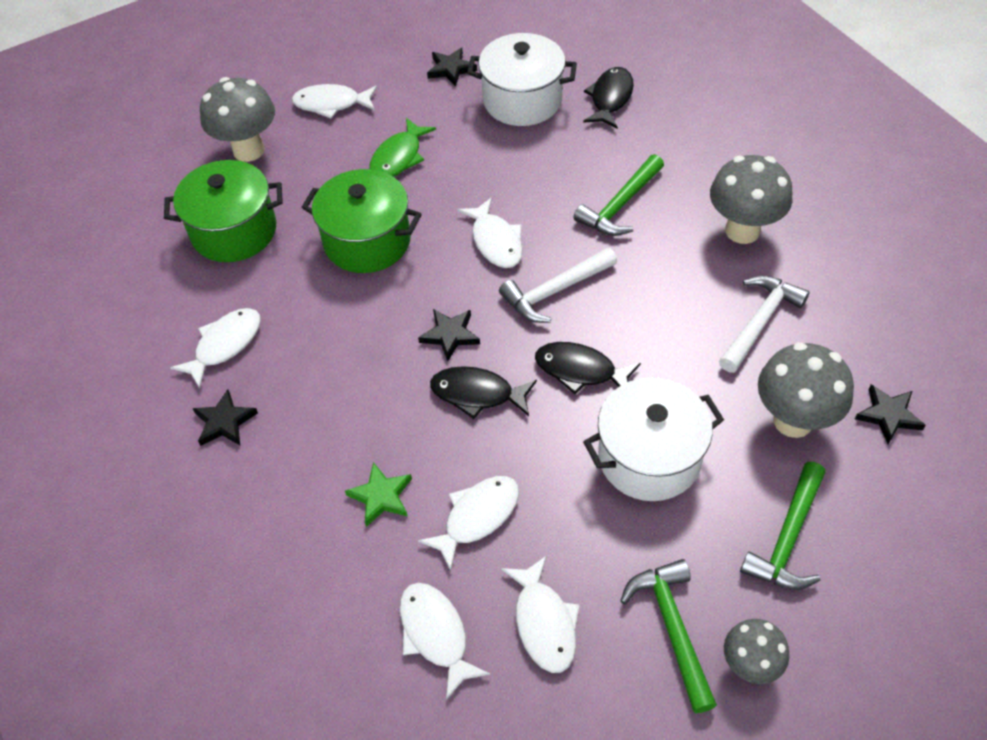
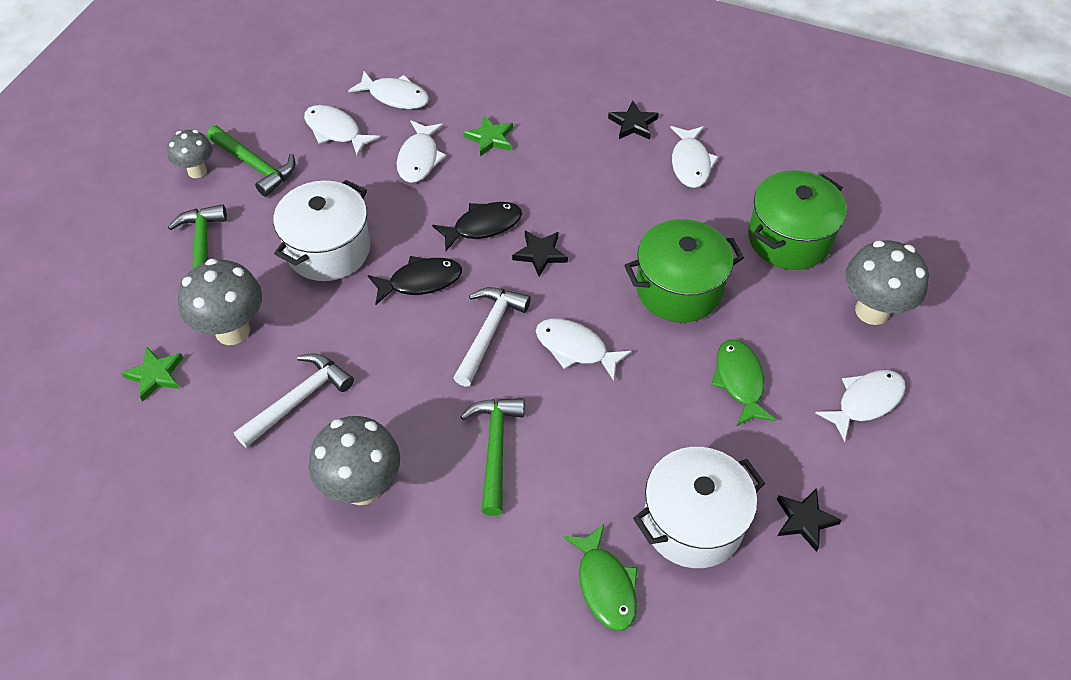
camera: 140 degrees right, 0 degrees up
(610, 98) = (605, 585): black fish -> green fish
(759, 322) = (298, 400): white hammer -> white hammer turned 135 degrees counterclockwise
(888, 415) = (155, 375): black star -> green star

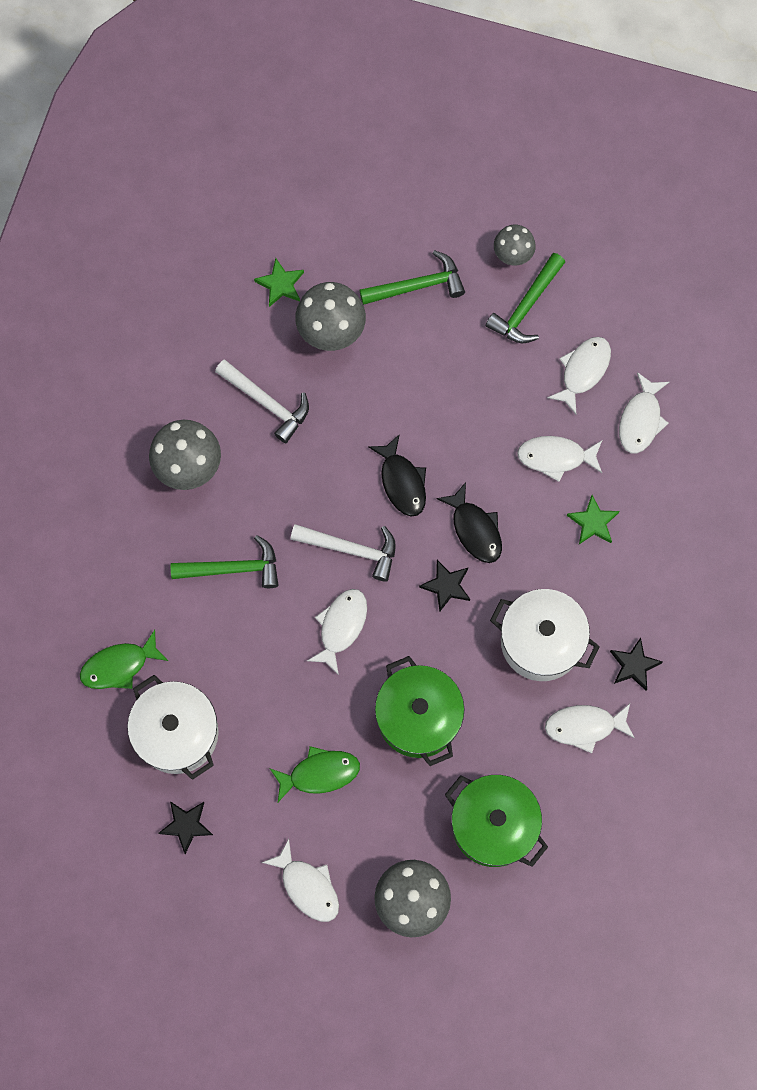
camera: 85 degrees right, 20 degrees up
(328, 249) = (430, 394): white pot -> white pot (541, 642)

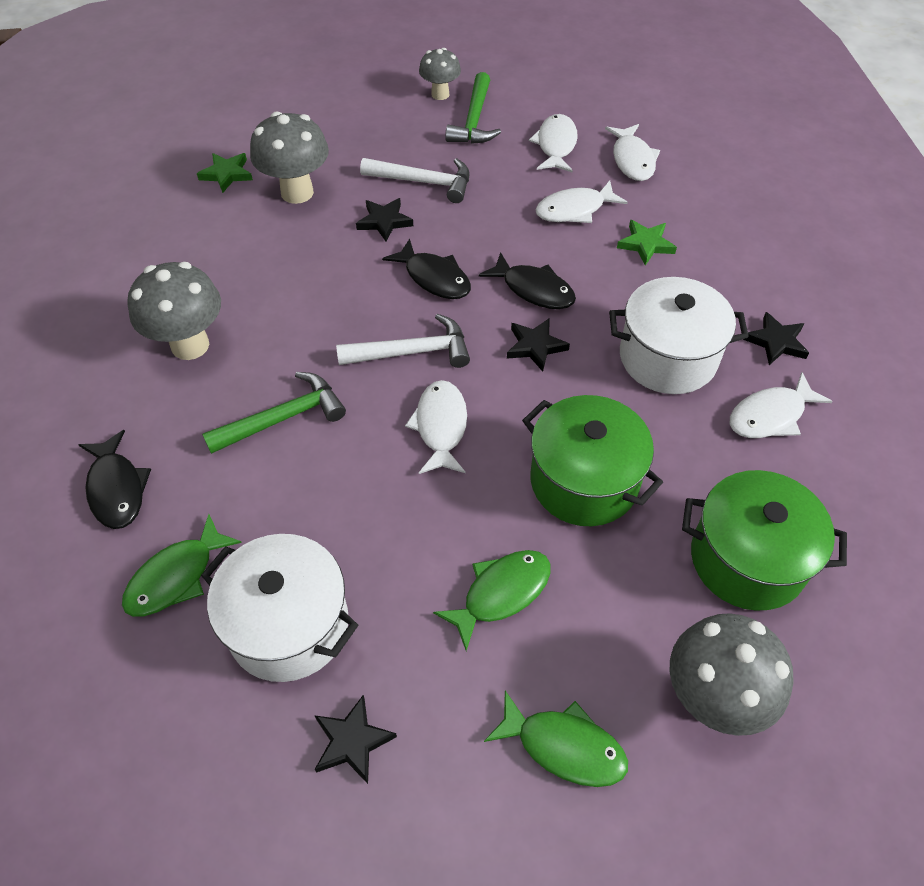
camera: 25 degrees left, 20 degrees down
(100, 578) = (117, 488): none -> black fish
(266, 403) = (254, 263): white hammer -> white hammer (423, 182)
(307, 886) = (564, 746): white fish -> green fish
(390, 401) = (384, 221): none -> black star
(417, 286) = (364, 136): green hammer -> none

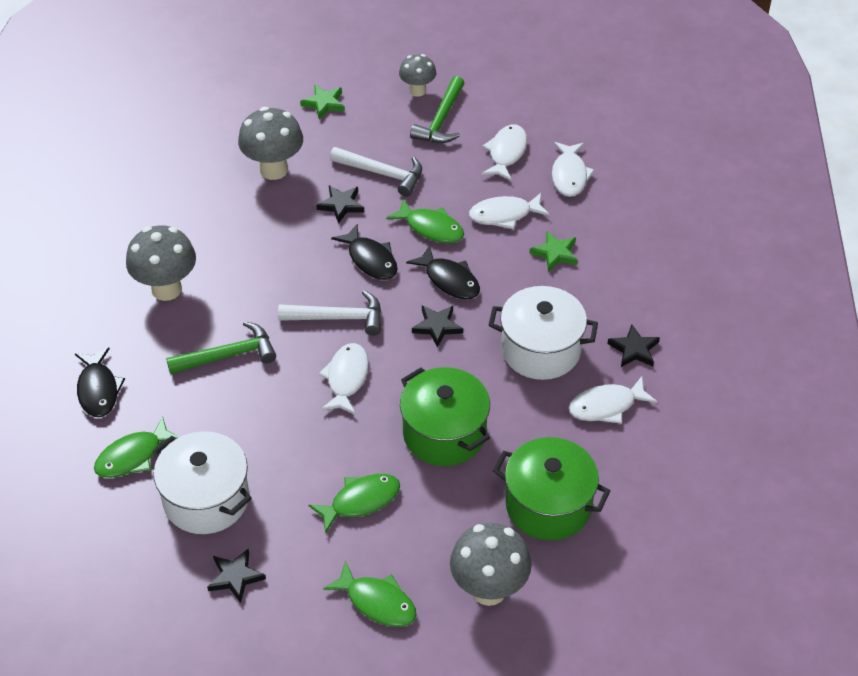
camera: 10 degrees right, 5 degrees down
(227, 174) = (218, 145): green star -> green star (324, 103)
(495, 234) = (431, 228): none -> green fish

